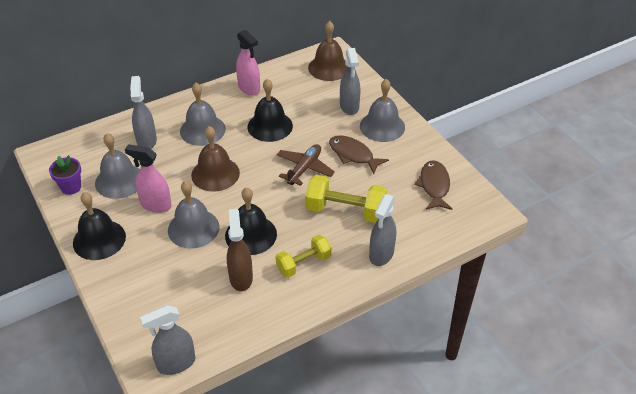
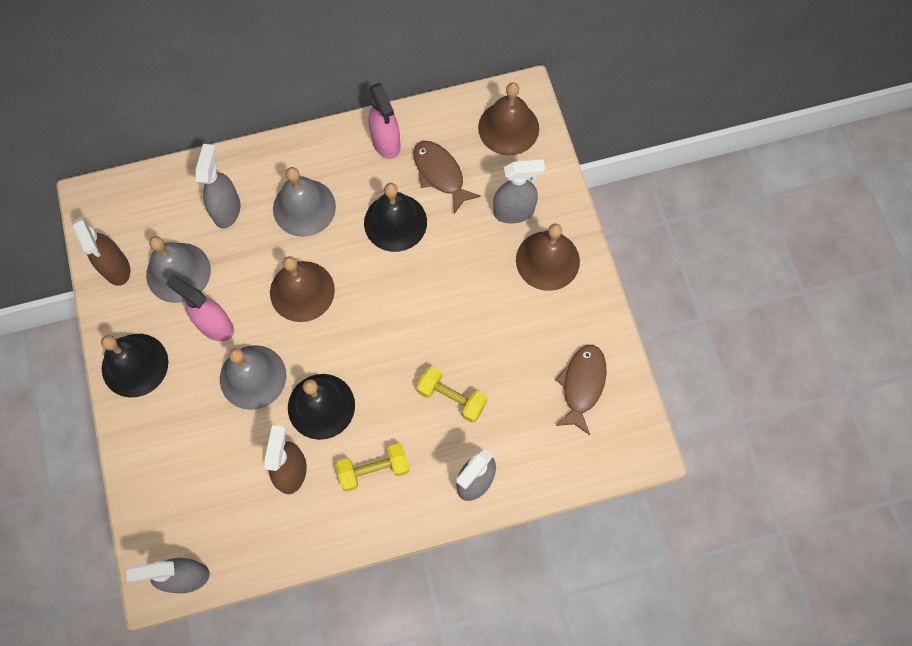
camera: 15 degrees right, 25 degrees up
(71, 187) = (116, 268): purple flower pot -> brown spray bottle
(304, 169) = (420, 311): brown plane -> none
(345, 211) = (452, 398): yellow dumbbell -> yellow dumbbell, size x0.65
(349, 106) = (514, 211): grey spray bottle -> grey spray bottle turned 105 degrees counterclockwise
(353, 155) = (492, 303): brown fish -> brown fish (440, 174)
(382, 126) = (547, 260): grey bell -> brown bell

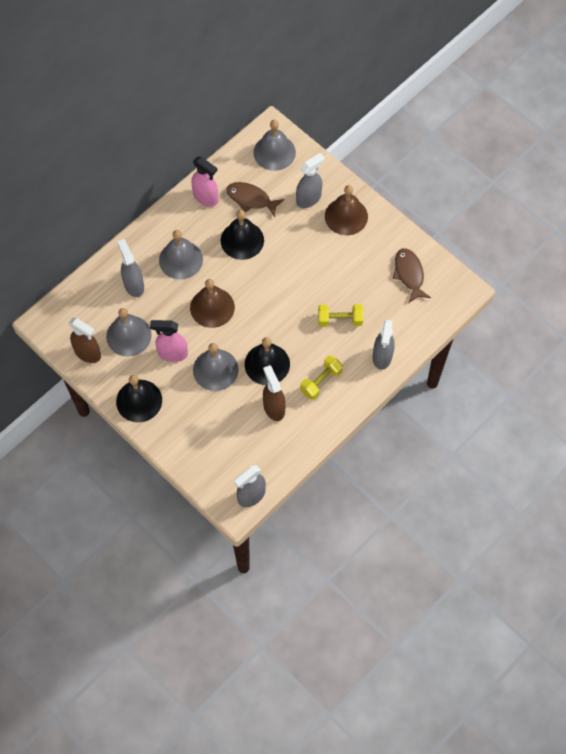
camera: 30 degrees left, 5 degrees down
(508, 128) = (274, 152): brown bell -> grey bell

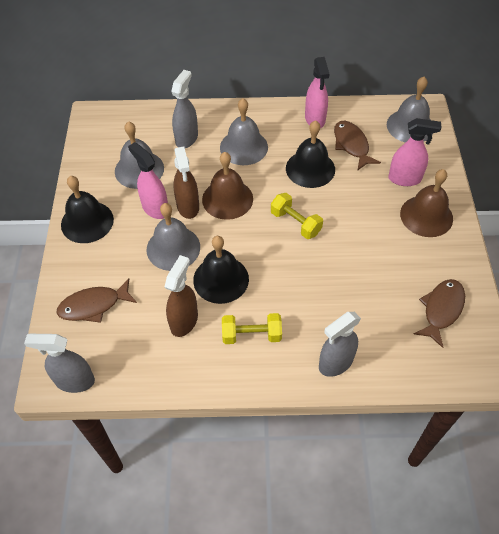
camera: 45 degrees right, 10 degrees down
(88, 353) = (95, 158): brown spray bottle -> brown spray bottle (188, 207)
(209, 446) = (94, 305): none -> brown fish
(309, 199) = (405, 179): grey spray bottle -> pink spray bottle
(340, 320) = (328, 296): yellow dumbbell -> yellow dumbbell (295, 223)

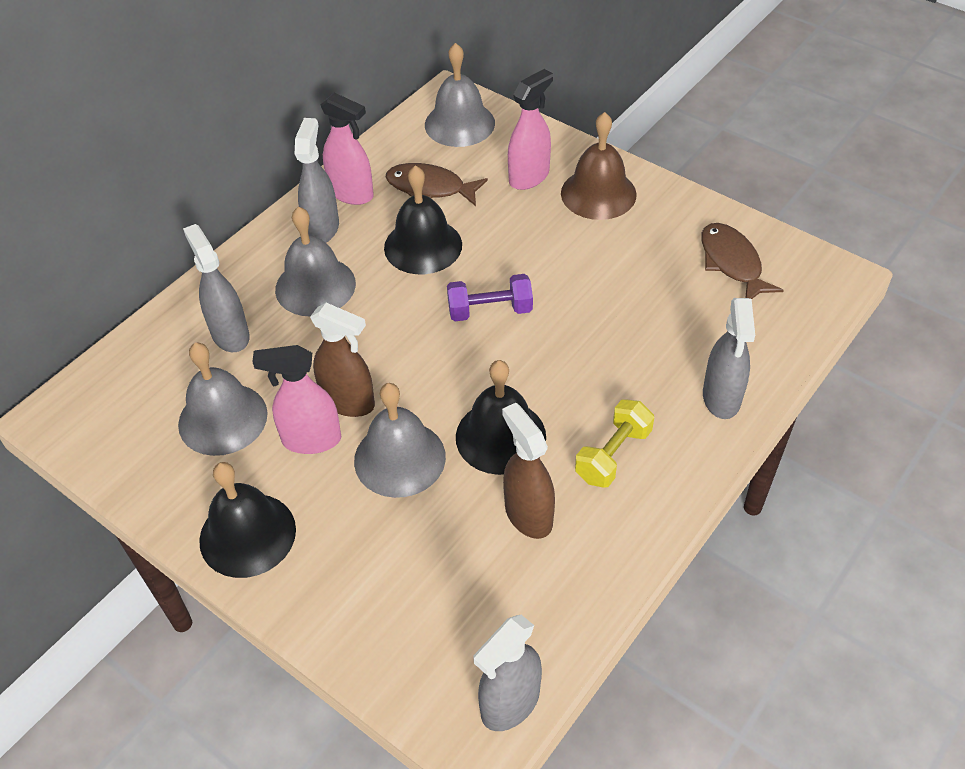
camera: 50 degrees left, 5 degrees down
(94, 305) = (404, 608): brown fish -> none
(227, 199) = (381, 353): brown bell -> none
(281, 124) = (322, 228): none -> grey spray bottle
(295, 223) = (490, 310): yellow dumbbell -> purple dumbbell

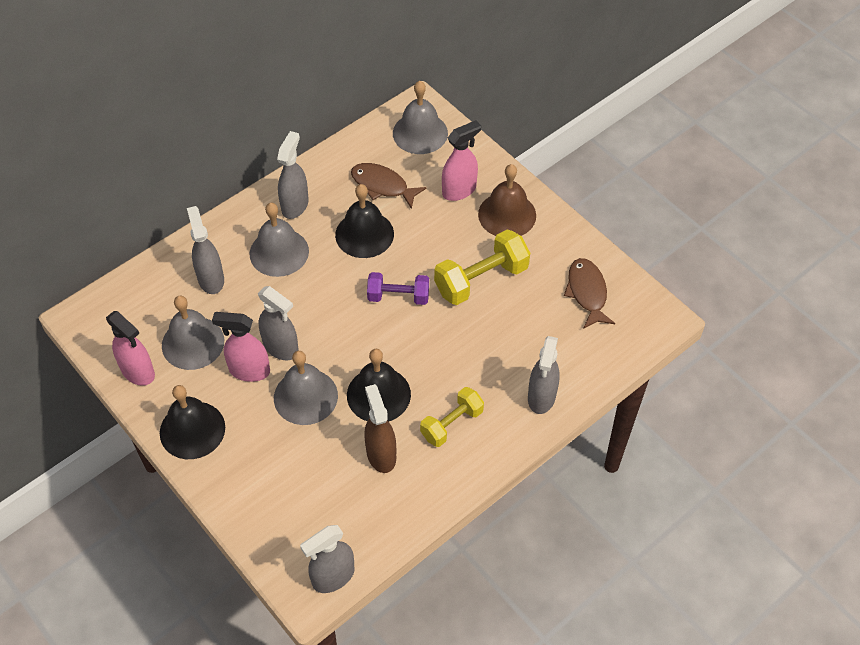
camera: 10 degrees right, 5 degrees up
(348, 402) = (281, 348): brown spray bottle -> grey spray bottle
(351, 194) = (323, 180): pink spray bottle -> pink spray bottle (138, 372)
(591, 272) = (481, 279): none -> yellow dumbbell

